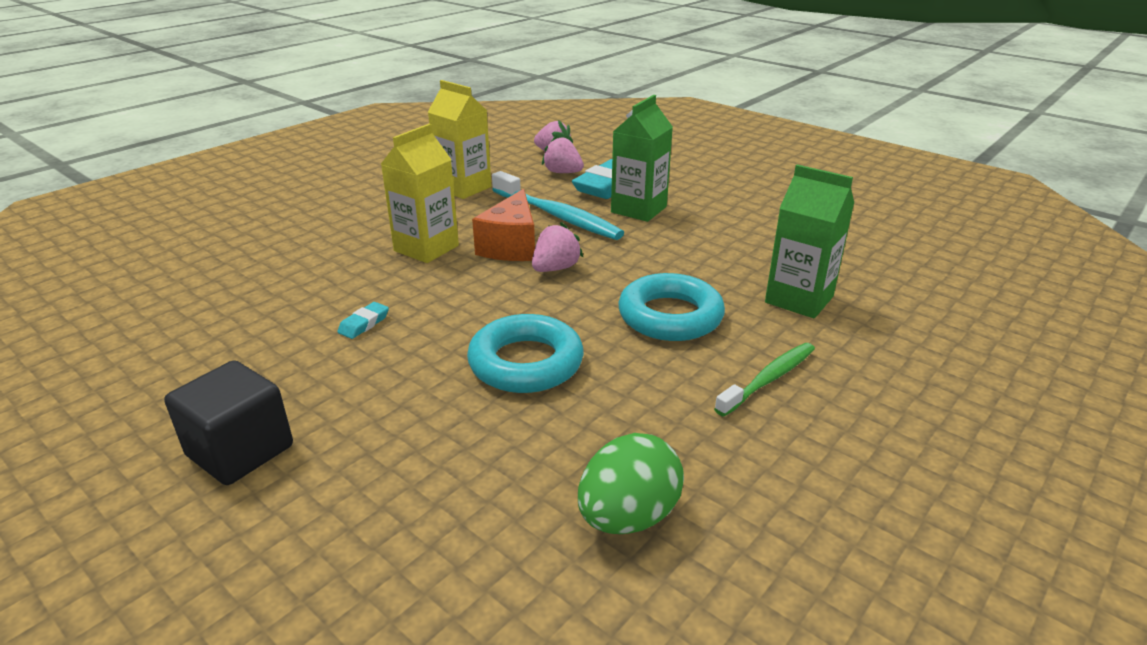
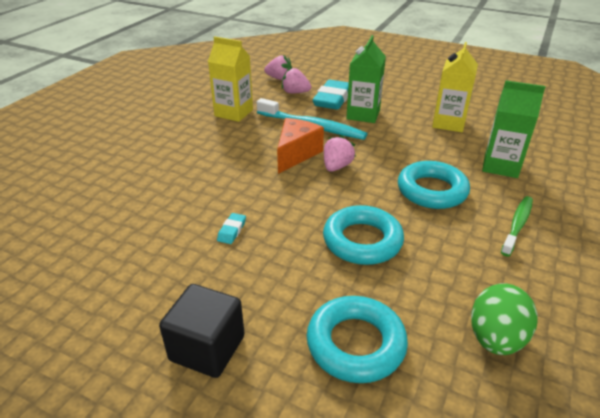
camera: 15 degrees left, 5 degrees up
(426, 248) = (238, 164): yellow carton -> yellow carton (448, 123)
(428, 483) = (355, 344): none -> turquoise ring
(511, 246) = (296, 154): orange cheese -> orange cheese turned 150 degrees counterclockwise

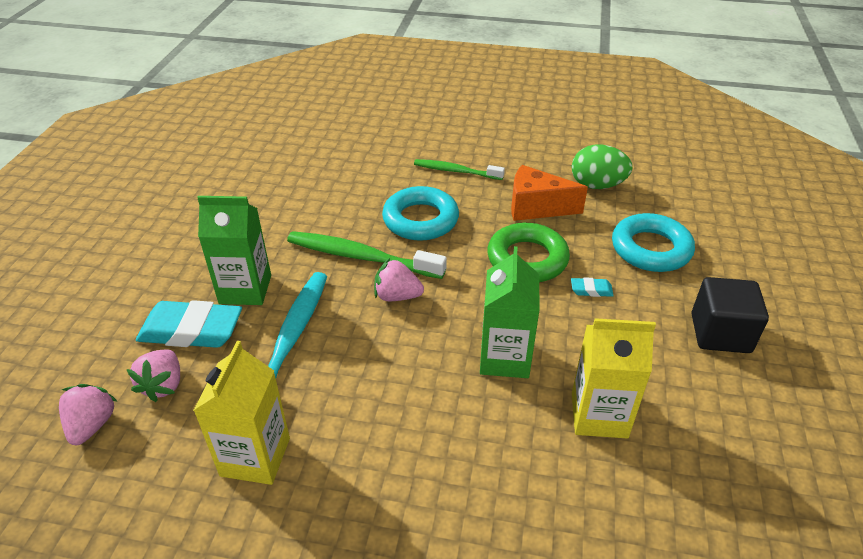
camera: 105 degrees left, 5 degrees up
(232, 231) = (566, 362): turquoise eraser -> turquoise eraser (591, 290)
(296, 154) = (377, 340): orange cheese -> orange cheese (536, 207)
(362, 241) = (527, 259): turquoise ring -> green ring
(386, 157) = (361, 257): none -> green toothbrush
(448, 123) = (262, 212): yellow carton -> yellow carton (599, 415)
(500, 166) = (356, 177): green carton -> green carton (504, 358)

